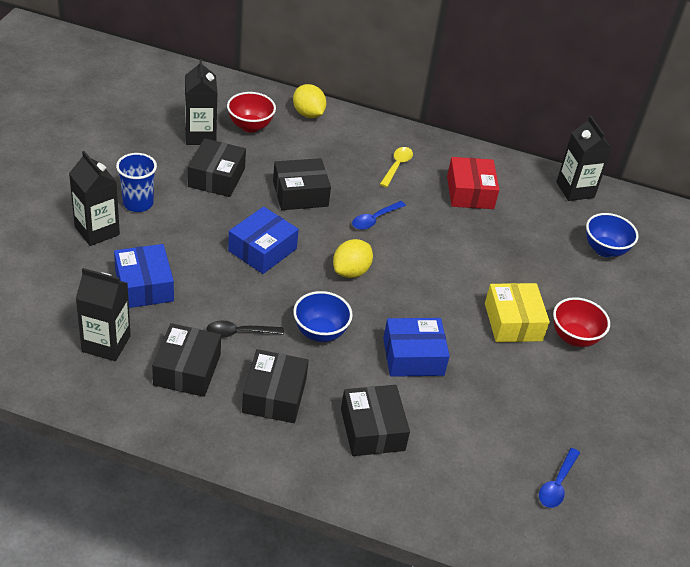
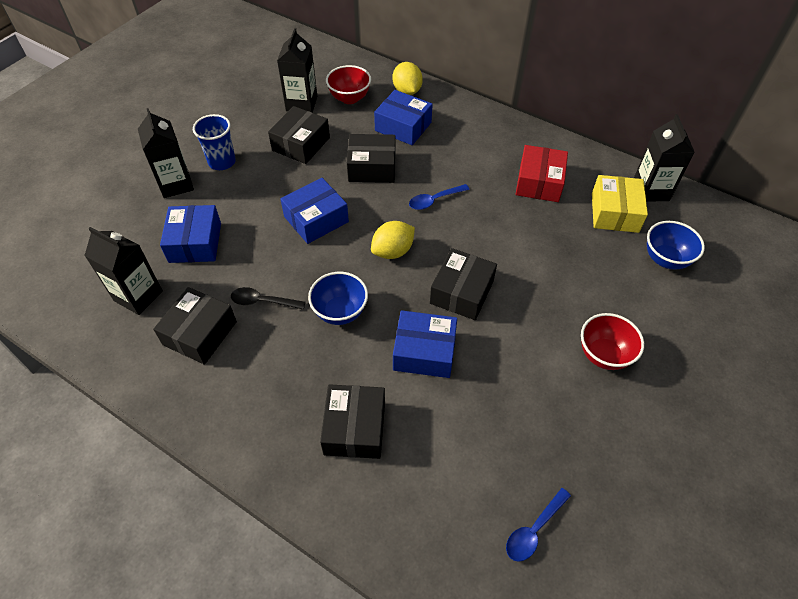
camera: 20 degrees right, 10 degrees up
(274, 396) = (271, 374): black box -> black box (461, 292)
(317, 150) = (403, 126): none -> blue box
(397, 166) = (474, 149): yellow spoon -> none
(513, 322) = (541, 327): yellow box -> yellow box (614, 212)

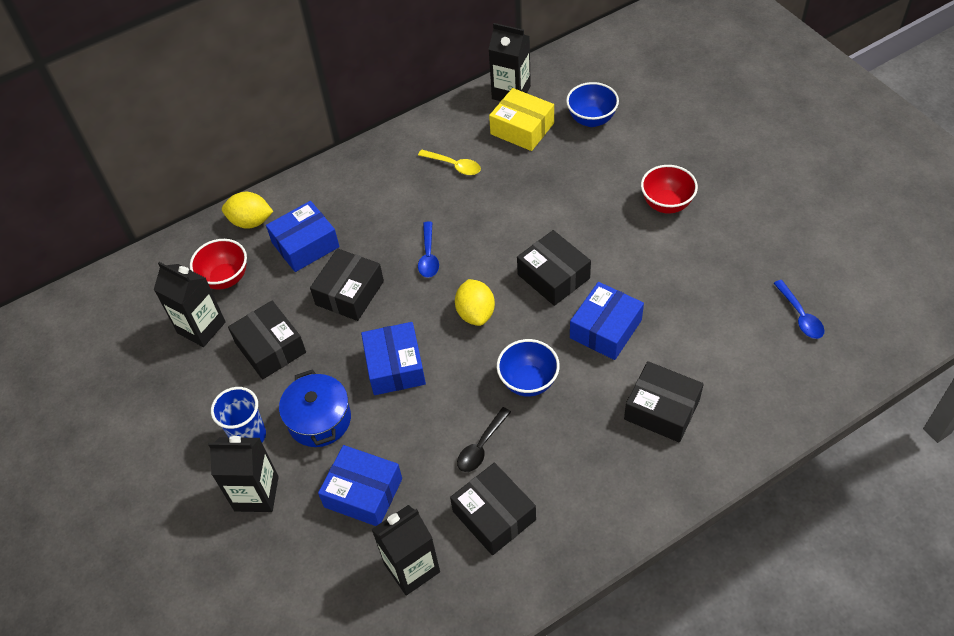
camera: 60 degrees left, 0 degrees up
(250, 194) = (319, 420): none -> blue pot
(539, 182) = (454, 166): red box -> yellow spoon

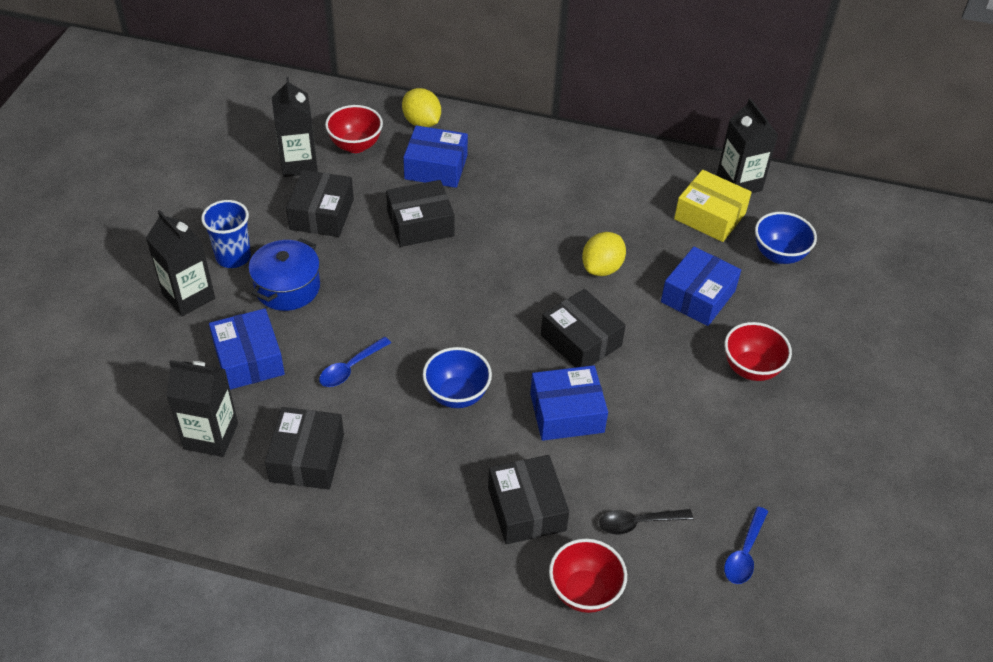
camera: 40 degrees right, 5 degrees down
(395, 366) = (382, 299): blue box -> blue box (698, 296)
(428, 256) = (509, 246): blue spoon -> blue spoon (350, 368)
(454, 166) = (617, 200): yellow spoon -> none
(475, 313) = (486, 314): yellow lemon -> yellow lemon (602, 268)
(481, 446) = (363, 405): black spoon -> black spoon (638, 523)
(522, 129) = (709, 216): yellow box -> yellow box turned 45 degrees counterclockwise
(553, 276) = (581, 340): black box -> black box turned 45 degrees counterclockwise
(755, 424) = (584, 591): none -> red bowl

